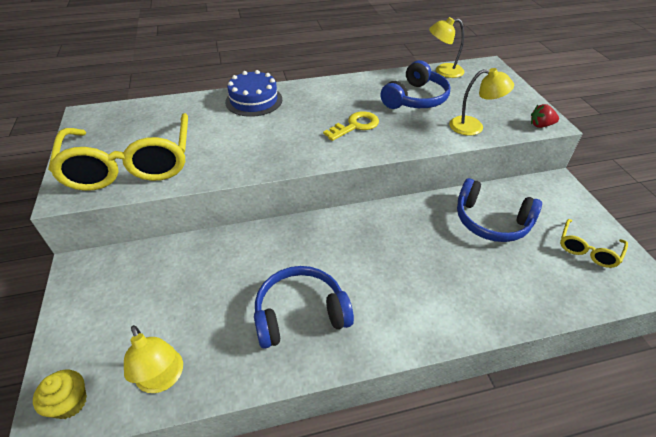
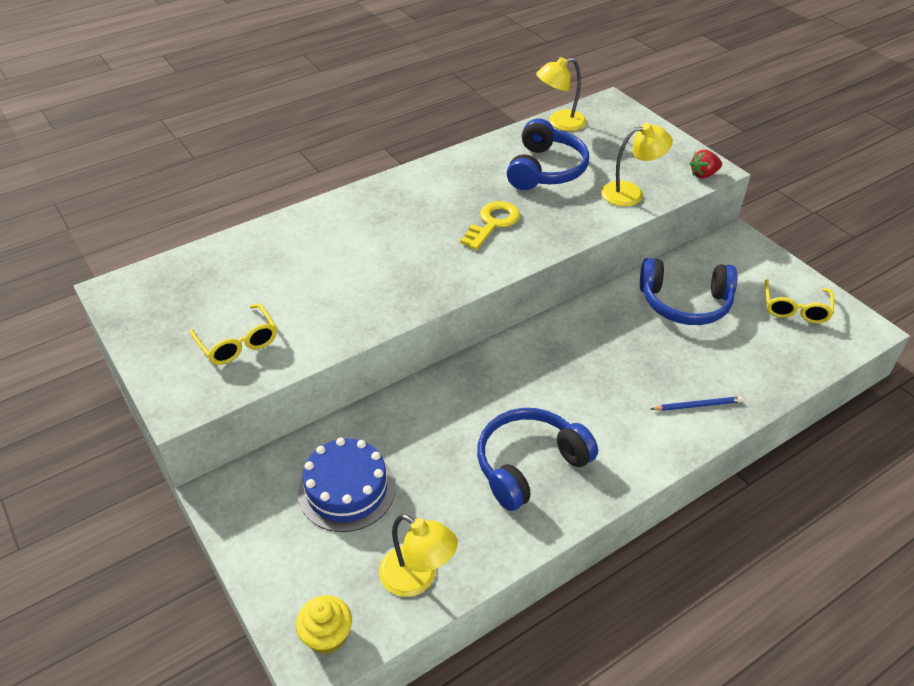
camera: 20 degrees left, 0 degrees up
(130, 164) = (238, 343): yellow glasses -> yellow glasses, size x0.45
(254, 100) = (341, 217): blue cake -> blue cake (346, 490)
(464, 307) = (697, 405): none -> blue pencil

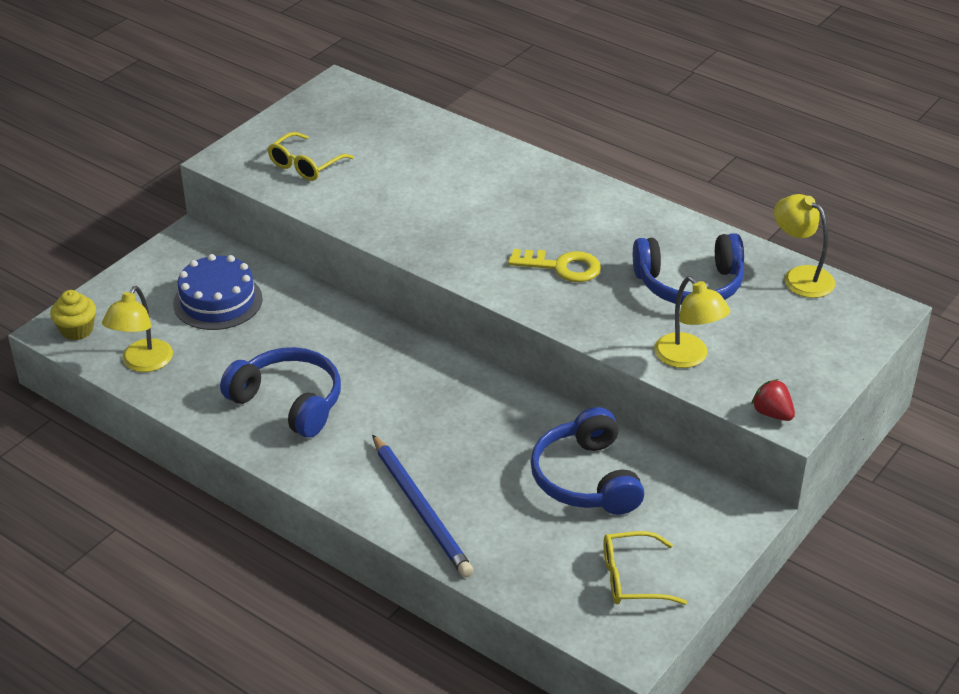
camera: 70 degrees right, 5 degrees down
(697, 405) = (421, 509): blue pencil -> blue pencil, size x1.99

